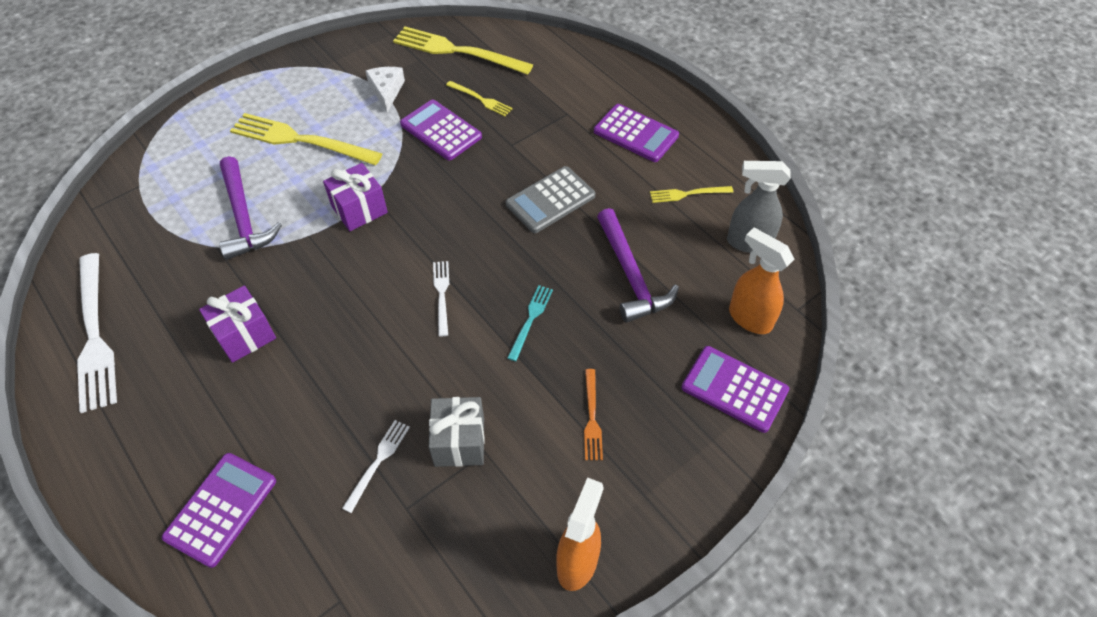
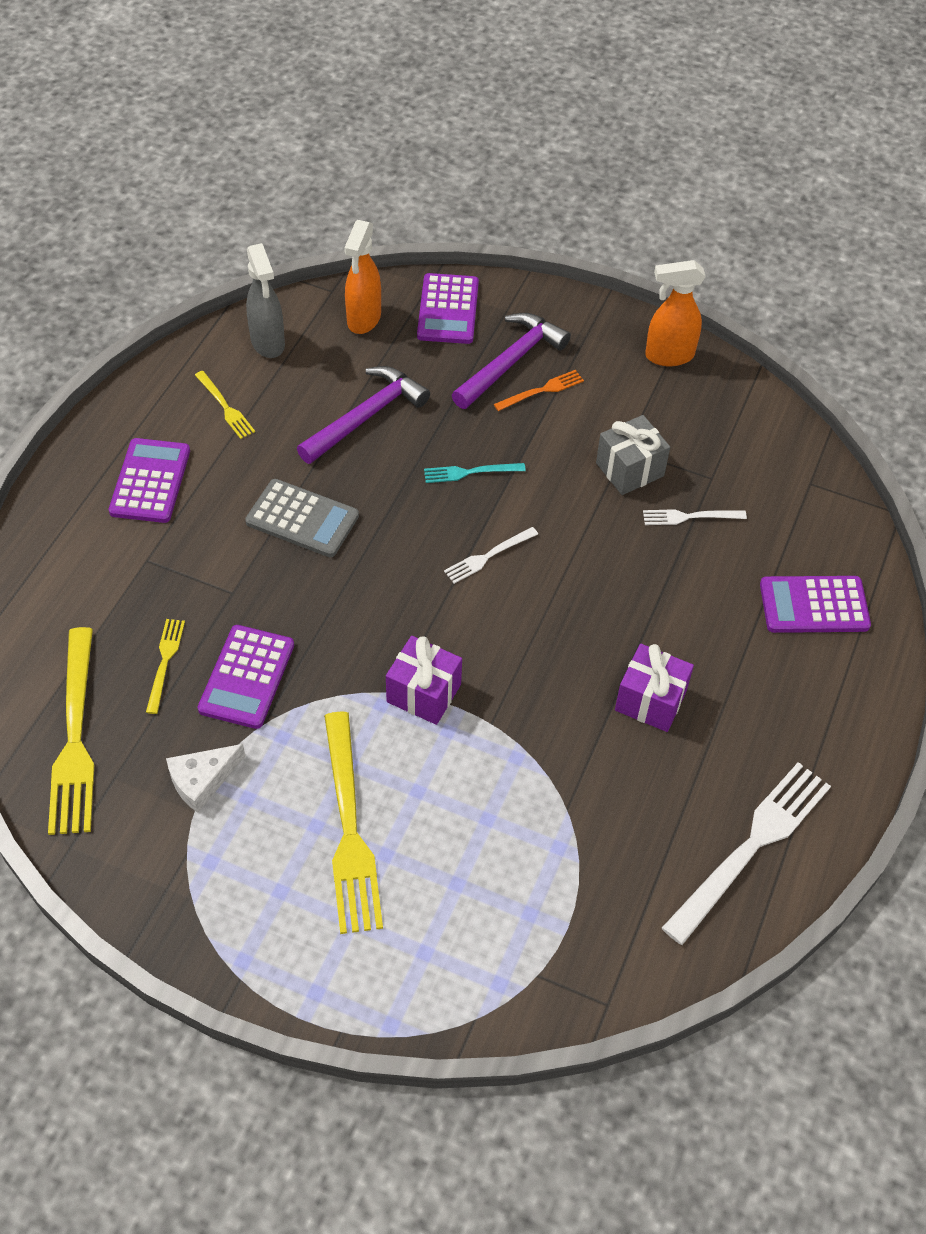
camera: 120 degrees left, 0 degrees up
(244, 217) = (508, 809): purple hammer -> purple hammer (510, 362)

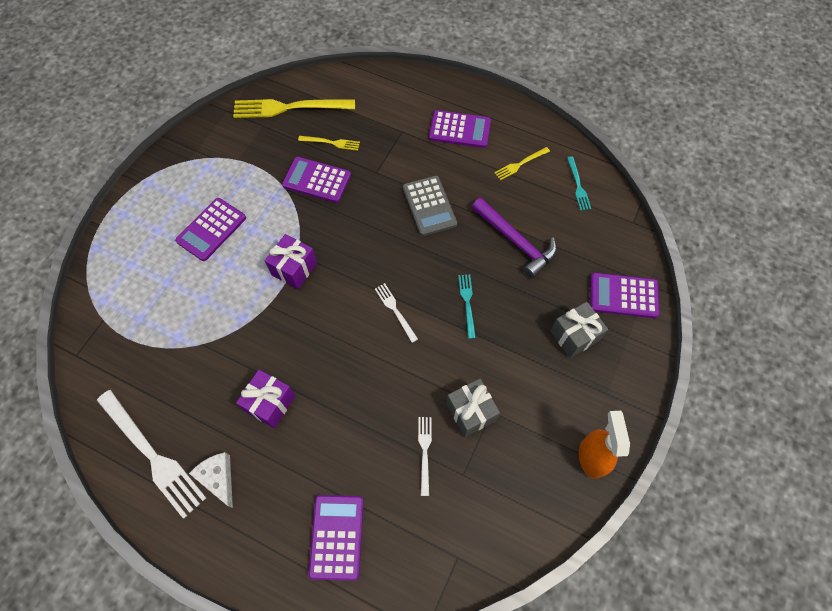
camera: 95 degrees right, 10 degrees up
(202, 780) = (254, 162): white cheese -> white cheese (218, 478)
(268, 343) = (578, 185): grey spray bottle -> turquoise fork
(302, 519) = (429, 206): grey calculator -> grey calculator turned 45 degrees counterclockwise
(349, 829) = (211, 229): yellow fork -> purple calculator
(363, 319) = (607, 241): orange spray bottle -> none
(510, 362) = (574, 336): purple hammer -> grey gift
(542, 390) = (546, 356): orange fork -> none

